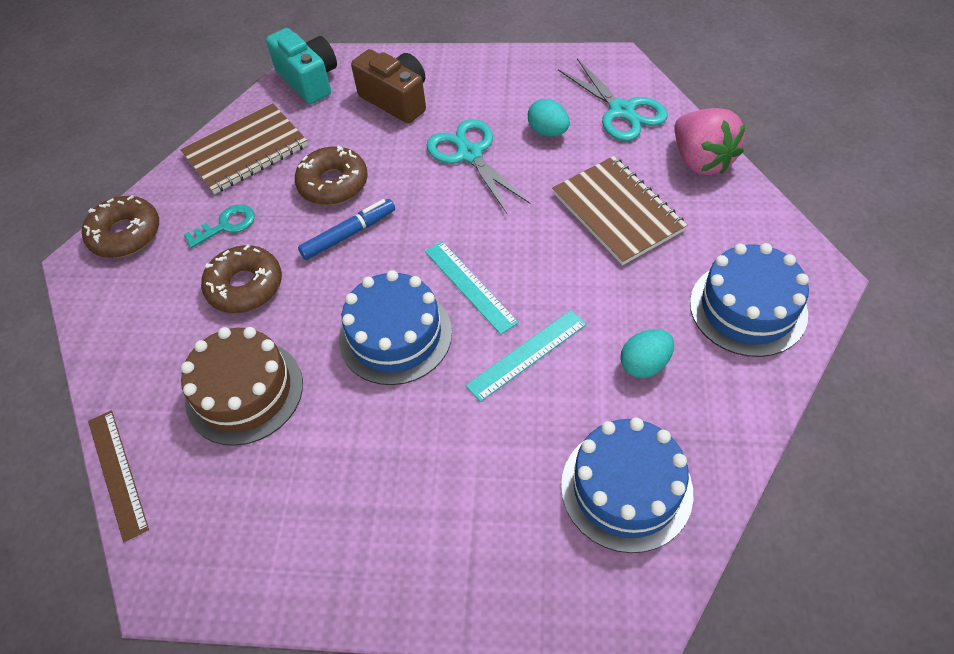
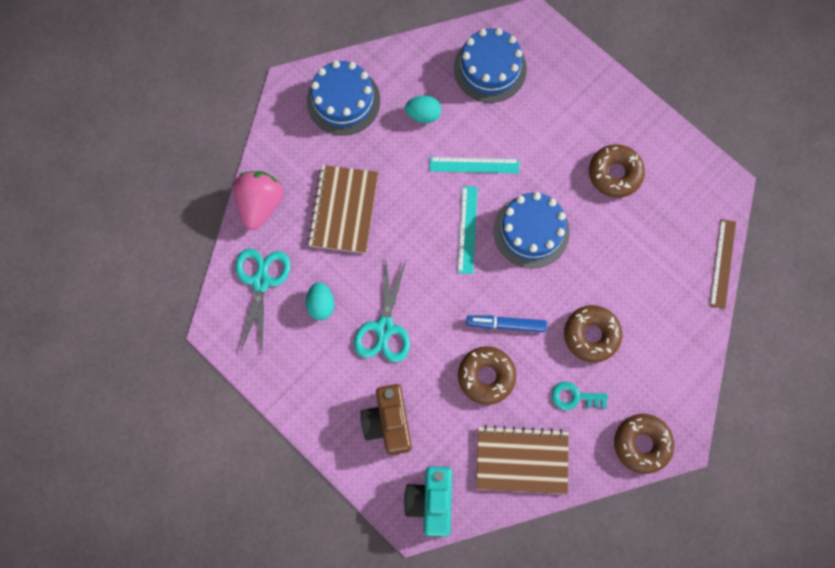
camera: 145 degrees left, 20 degrees up
(244, 391) = (632, 261): brown cake -> none
(340, 479) = (615, 174): none -> brown donut

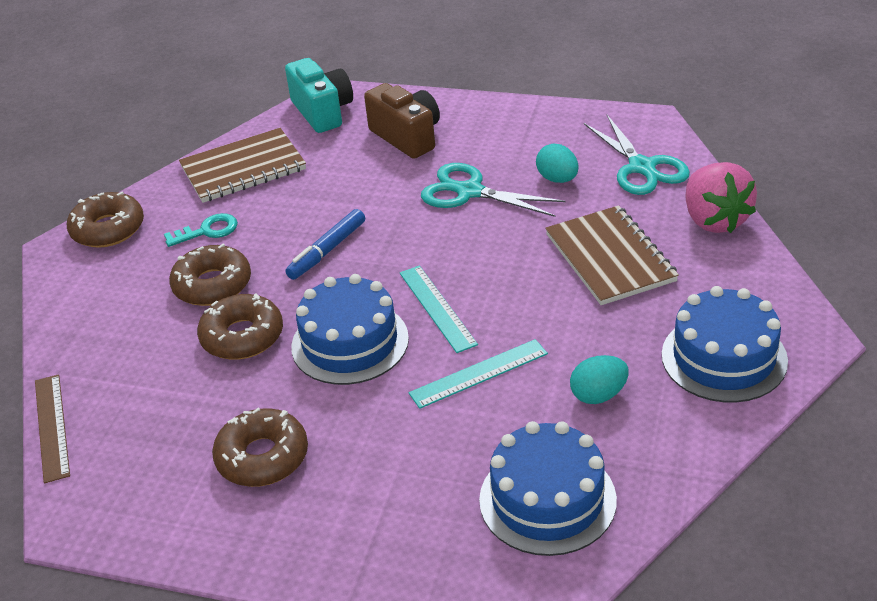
camera: 155 degrees right, 35 degrees down
(384, 328) = (469, 192): turquoise scissors -> turquoise scissors turned 45 degrees counterclockwise
(486, 376) = (323, 205): brown donut -> brown donut (242, 336)
(506, 324) = (327, 251): blue marker -> blue marker turned 150 degrees clockwise

